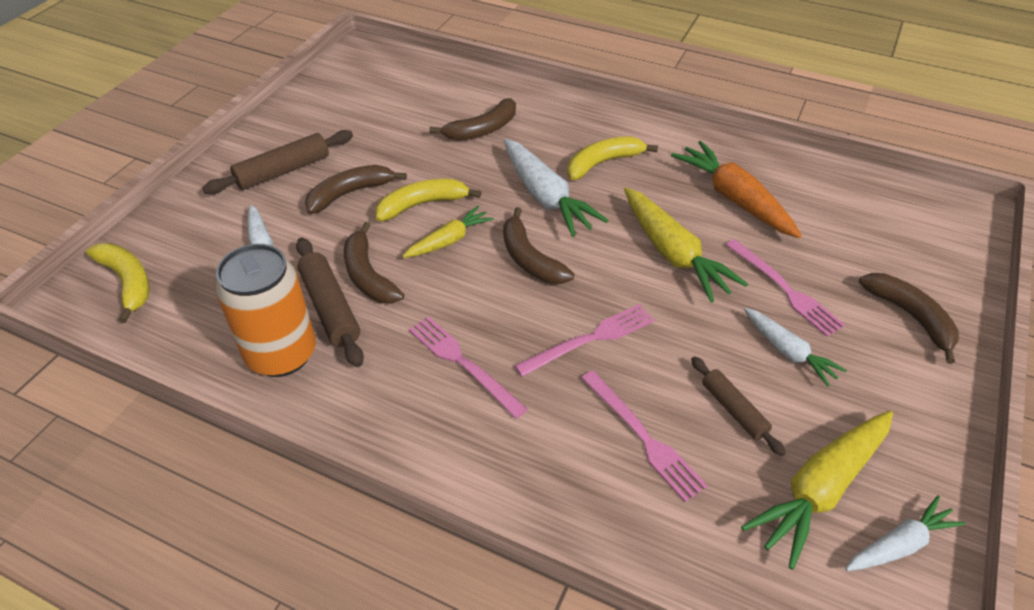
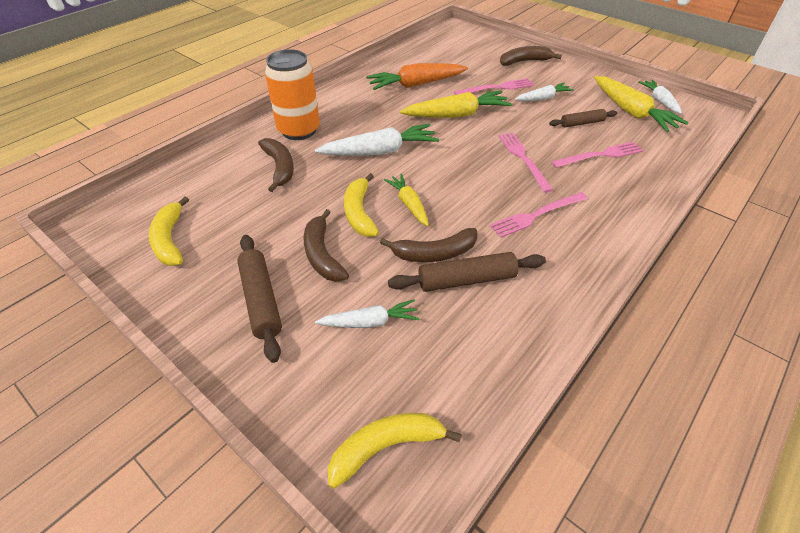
camera: 75 degrees left, 0 degrees up
(281, 354) = (514, 315): orange can -> orange can (299, 130)
(530, 258) = (442, 169): brown banana -> none
(603, 163) = (355, 121): yellow banana -> yellow banana (170, 240)

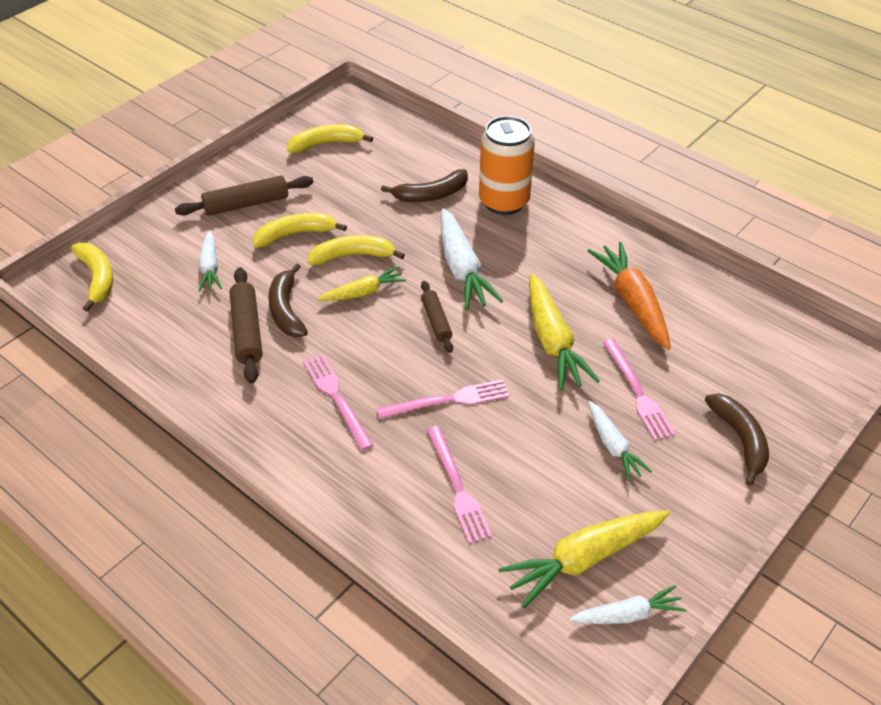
camera: 90 degrees right, 0 degrees up
(322, 254) = (295, 234): brown banana -> yellow banana
(582, 123) = (542, 483): brown rolling pin -> brown rolling pin (436, 321)

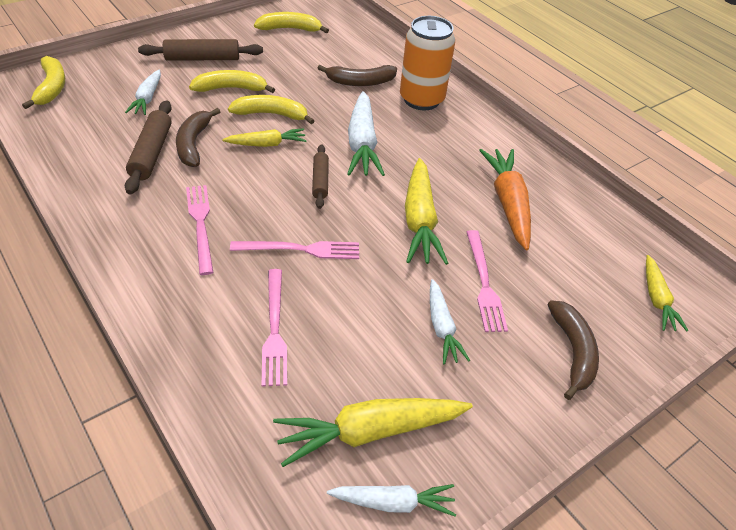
camera: 10 degrees right, 0 degrees up
(802, 369) = (656, 299): none -> yellow carrot

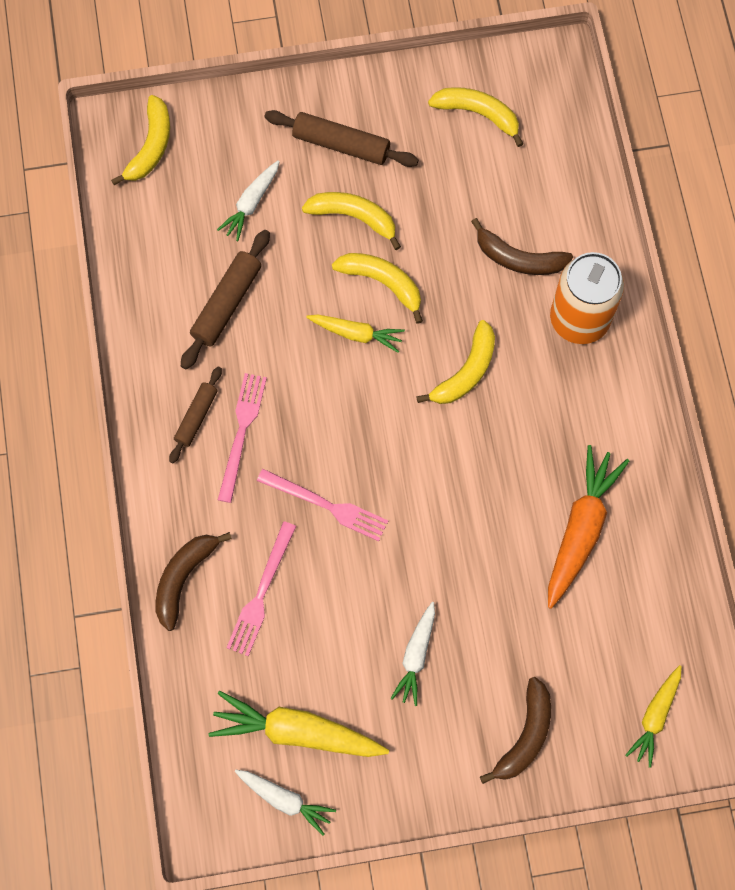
camera: 30 degrees right, 25 degrees up
(194, 144) = (276, 304): brown banana -> brown banana (184, 578)
(320, 181) = (390, 415): brown rolling pin -> brown rolling pin (196, 417)
(362, 143) = (465, 372): white carrot -> yellow banana
(420, 220) = (468, 514): yellow carrot -> none
(484, 283) = (488, 623): pink fork -> none

